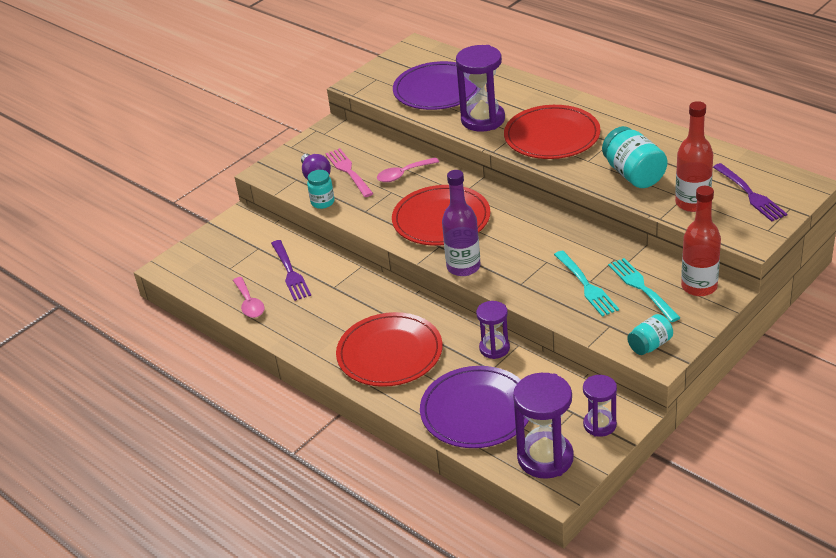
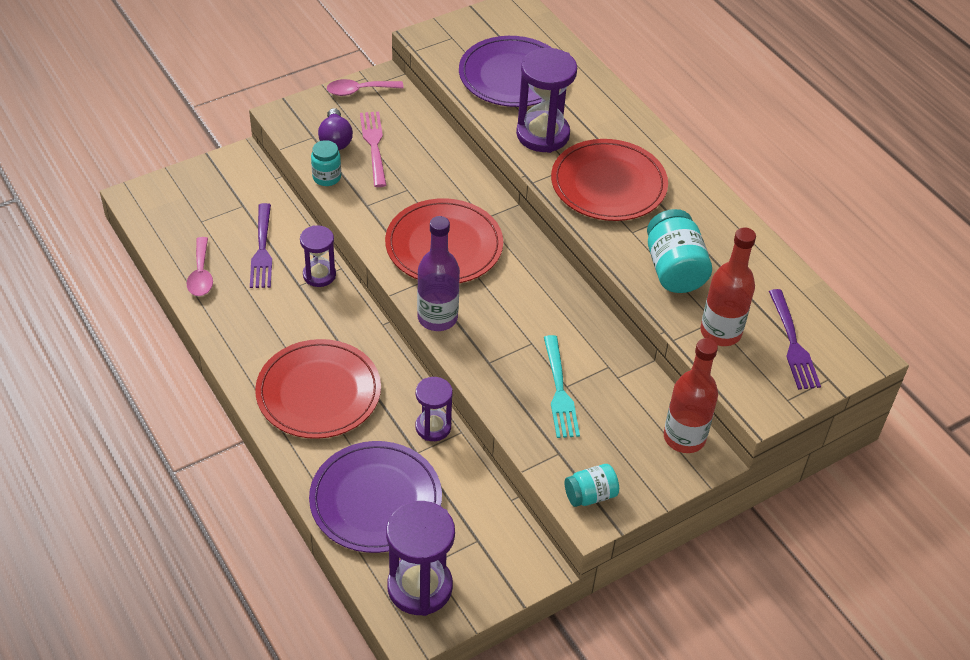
camera: 10 degrees right, 10 degrees up
(403, 174) = (431, 170): pink spoon -> pink spoon (359, 91)
(599, 425) = (499, 567): purple hourglass -> purple hourglass (319, 275)
(642, 288) = (620, 417): turquoise fork -> none

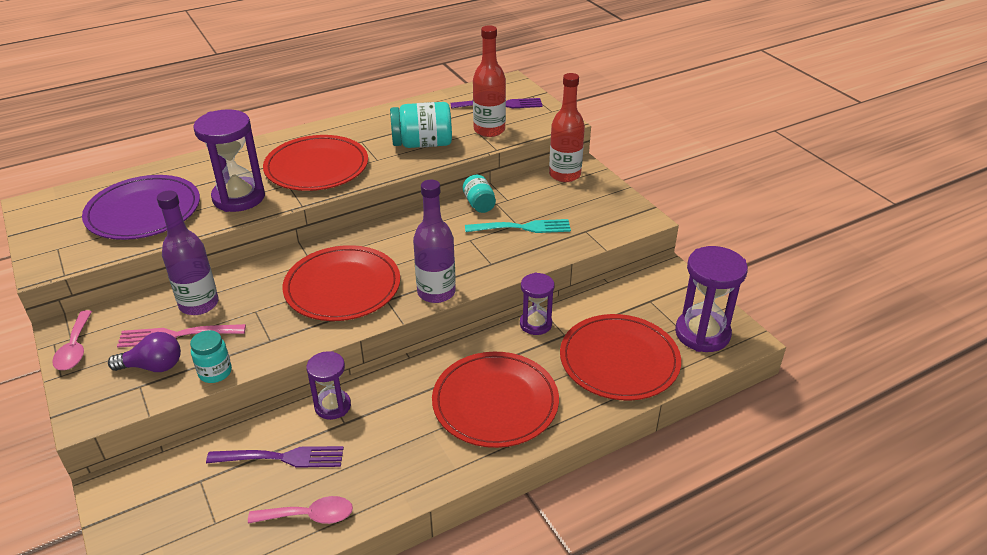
camera: 85 degrees left, 10 degrees down
(375, 500) = (619, 360): purple plate -> red plate
(416, 151) = (199, 304): none -> purple bottle
(590, 495) = (624, 218): turquoise jar -> turquoise jar (479, 204)

